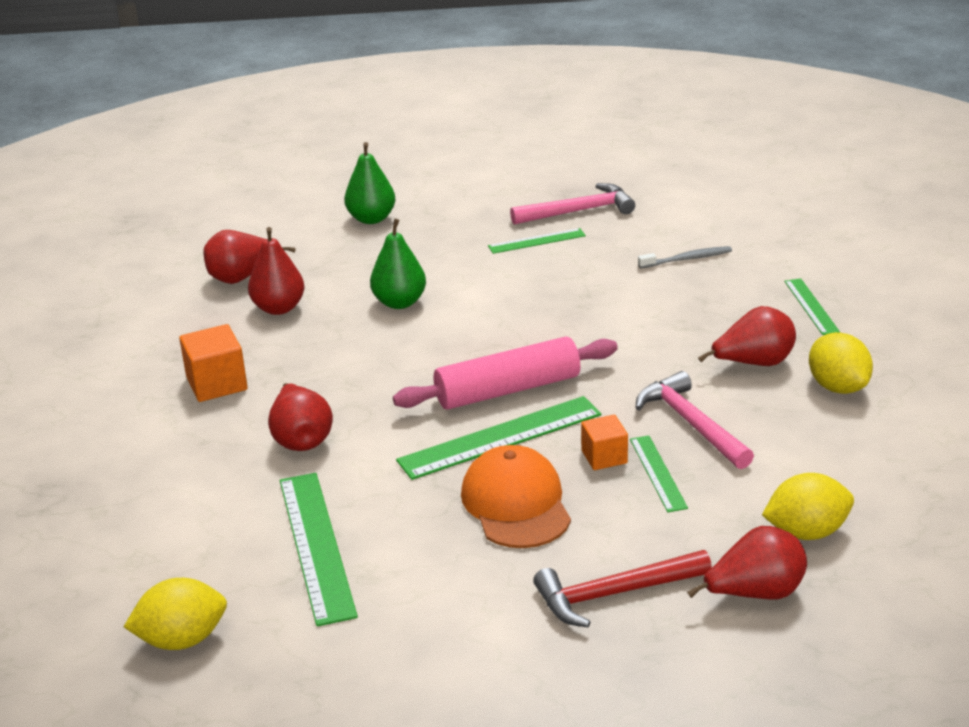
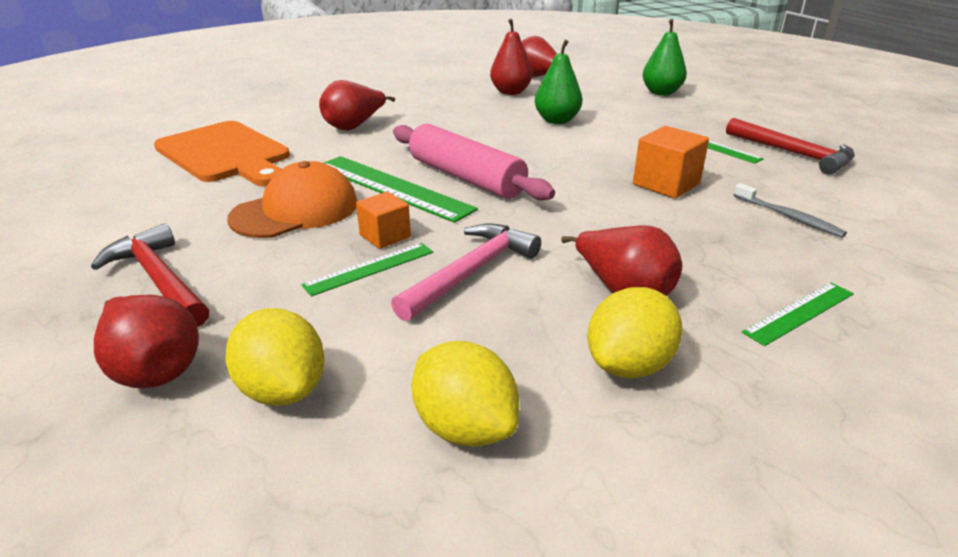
camera: 65 degrees right, 0 degrees up
(182, 640) = (120, 139): yellow lemon -> yellow lemon (465, 427)
(217, 384) = (406, 95): orange cube -> orange cube (666, 184)
(316, 545) = (225, 154): green ruler -> orange cutting board
(579, 211) = (794, 154): pink hammer -> red hammer

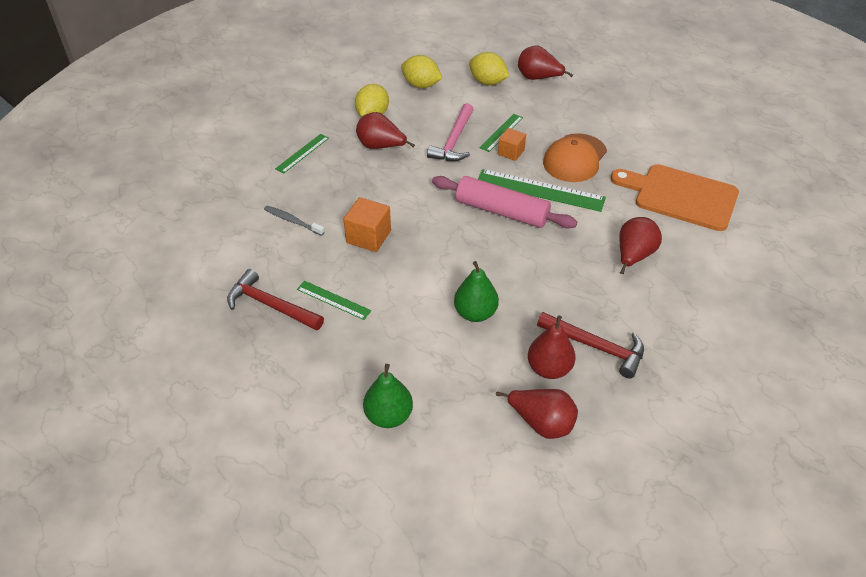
camera: 160 degrees right, 15 degrees up
(159, 279) = (585, 107): red hammer -> red hammer (596, 347)

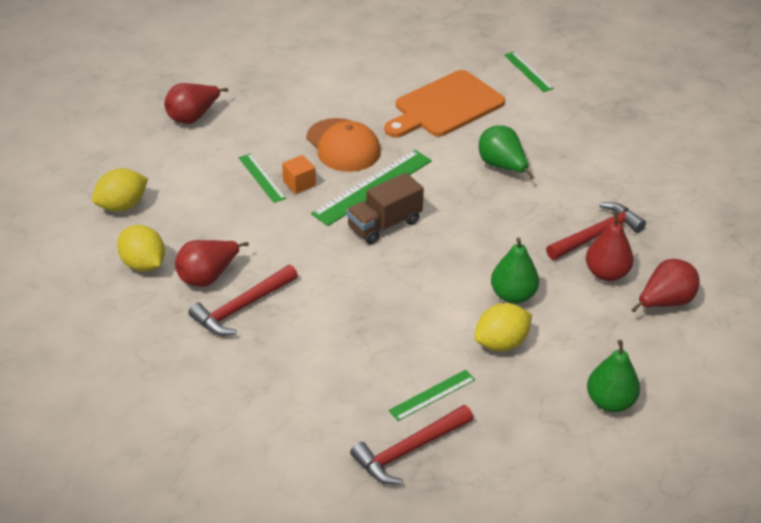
camera: 65 degrees left, 5 degrees down
(292, 221) = (282, 392): grey toothbrush -> none
(302, 153) = (163, 347): green ruler -> green ruler (528, 72)
(361, 172) = (241, 308): none -> red hammer
(368, 237) = (353, 336): orange cube -> none
(454, 141) = (247, 217): pink hammer -> none
(487, 82) = (165, 154): yellow lemon -> yellow lemon (501, 343)
(501, 211) = (384, 224): pink rolling pin -> brown truck
(633, 256) = (502, 166): red pear -> green pear

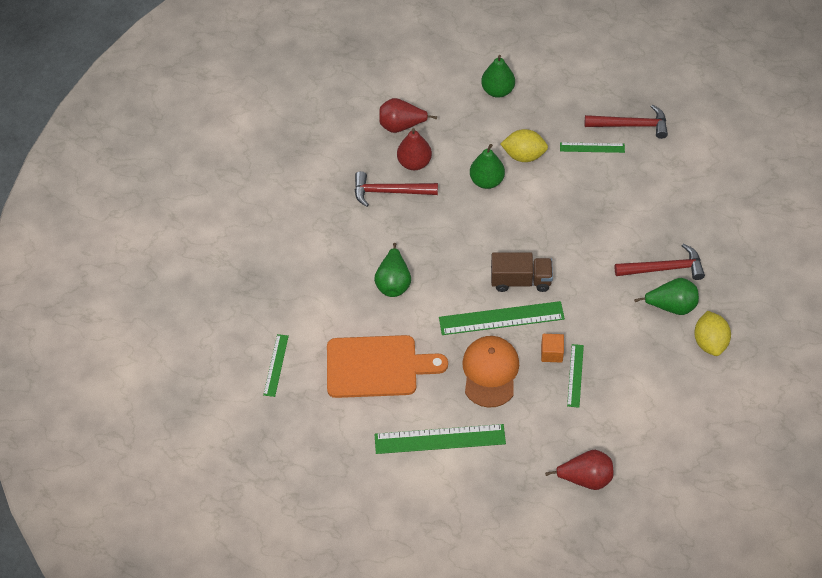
camera: 140 degrees left, 15 degrees up
(122, 206) = (696, 408): yellow lemon -> none
(208, 276) = (671, 306): red pear -> green pear
(342, 88) = (440, 439): none -> green ruler

